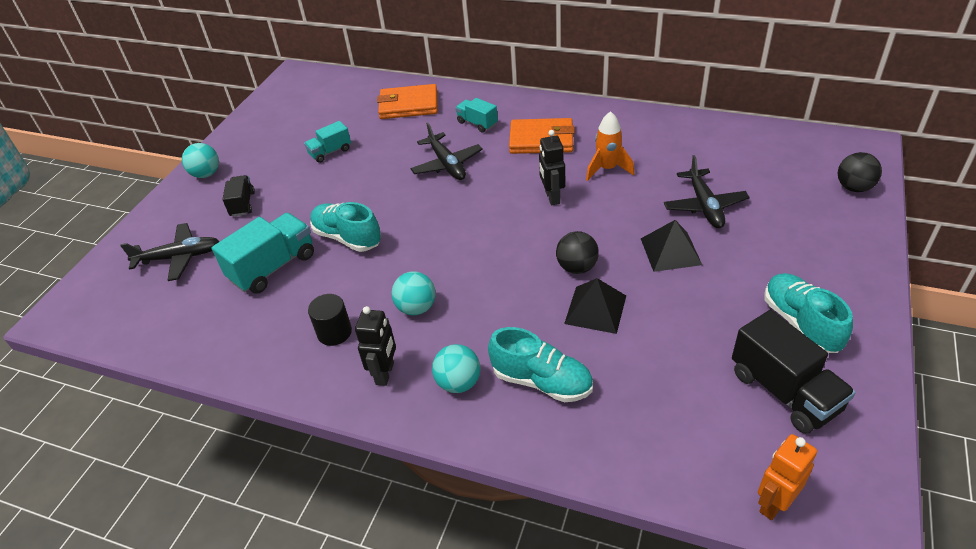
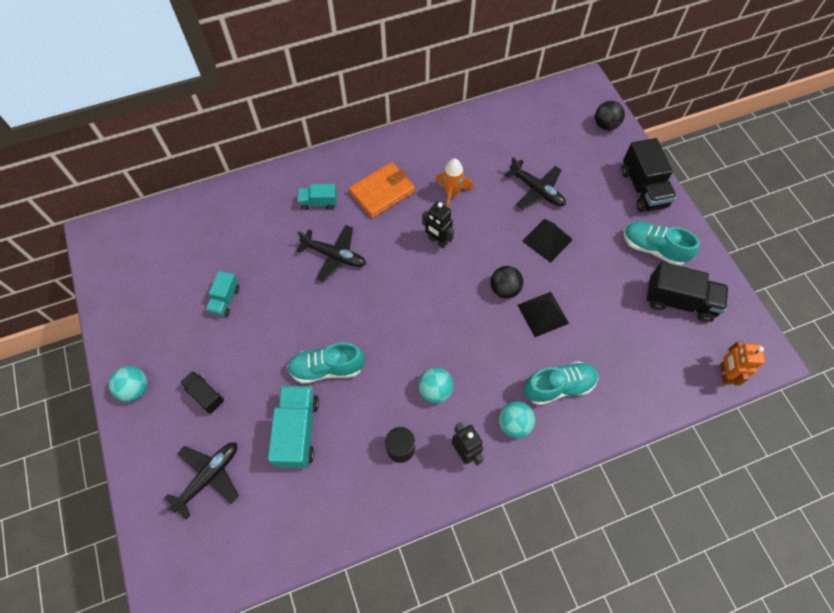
camera: 45 degrees left, 20 degrees up
(408, 105) = (243, 214): orange wallet -> none
(846, 262) = (643, 188): none -> black truck

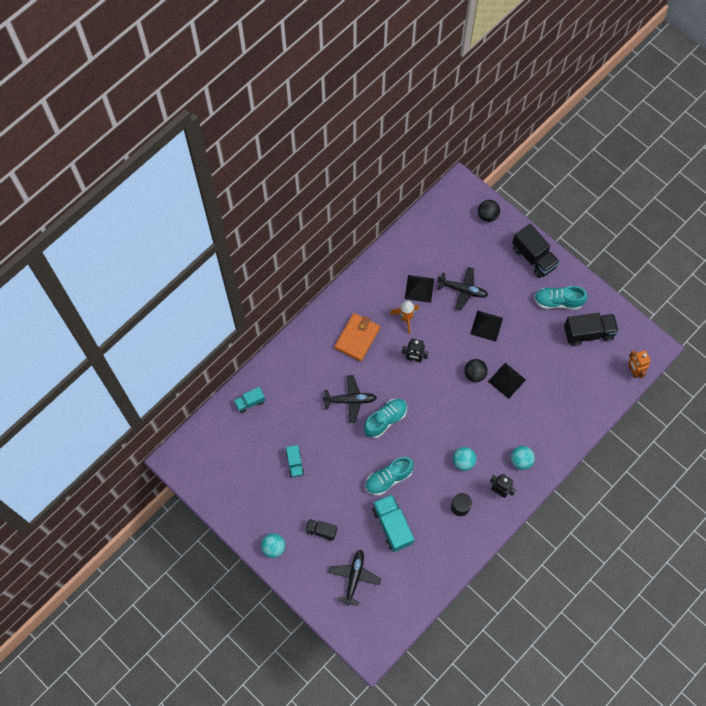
camera: 25 degrees left, 5 degrees up
(319, 203) = (317, 366): turquoise truck -> turquoise truck (250, 402)
(485, 169) = (419, 288): none -> black pyramid
(558, 386) = (537, 425): turquoise shoe -> turquoise shoe (385, 420)

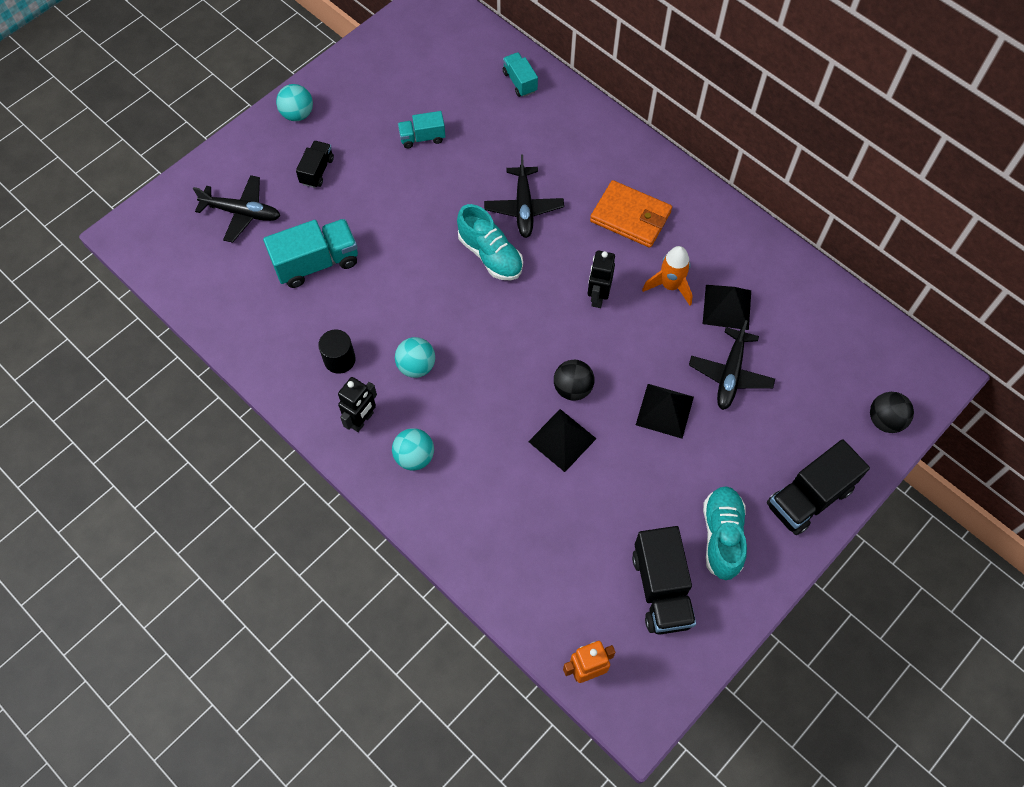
camera: 90 degrees right, 5 degrees down
(388, 478) = (393, 258): turquoise shoe -> none

